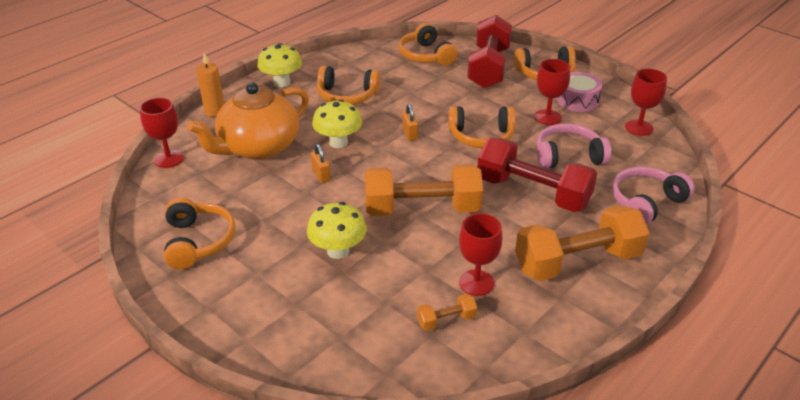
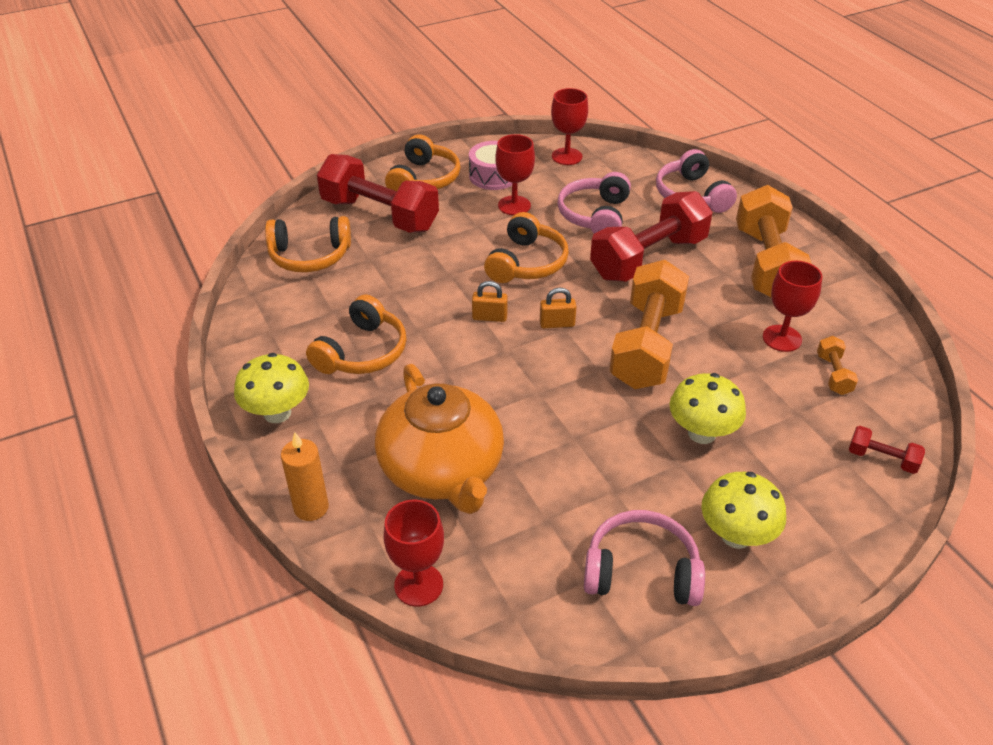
camera: 70 degrees left, 5 degrees up
(198, 241) = (641, 571): orange headphones -> pink headphones
(321, 175) = (542, 417): orange padlock -> orange padlock (557, 324)
(338, 142) = (474, 385): yellow mushroom -> yellow mushroom (736, 535)
(352, 360) = (882, 459): none -> red dumbbell

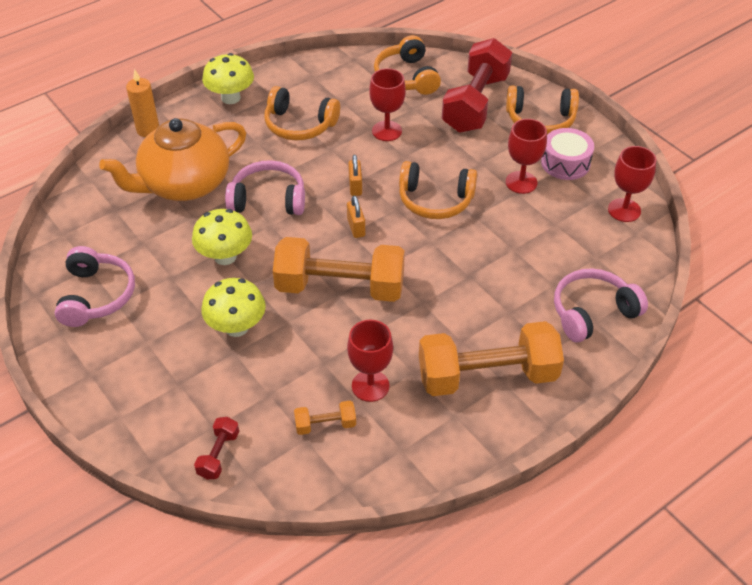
camera: 80 degrees right, 5 degrees up
(418, 585) = (86, 188): red goblet -> red goblet (387, 131)
(595, 215) = (526, 239): pink headphones -> pink headphones (268, 199)
(648, 258) = (468, 282): red dumbbell -> none
(736, 535) = (129, 350): yellow mushroom -> yellow mushroom (225, 256)

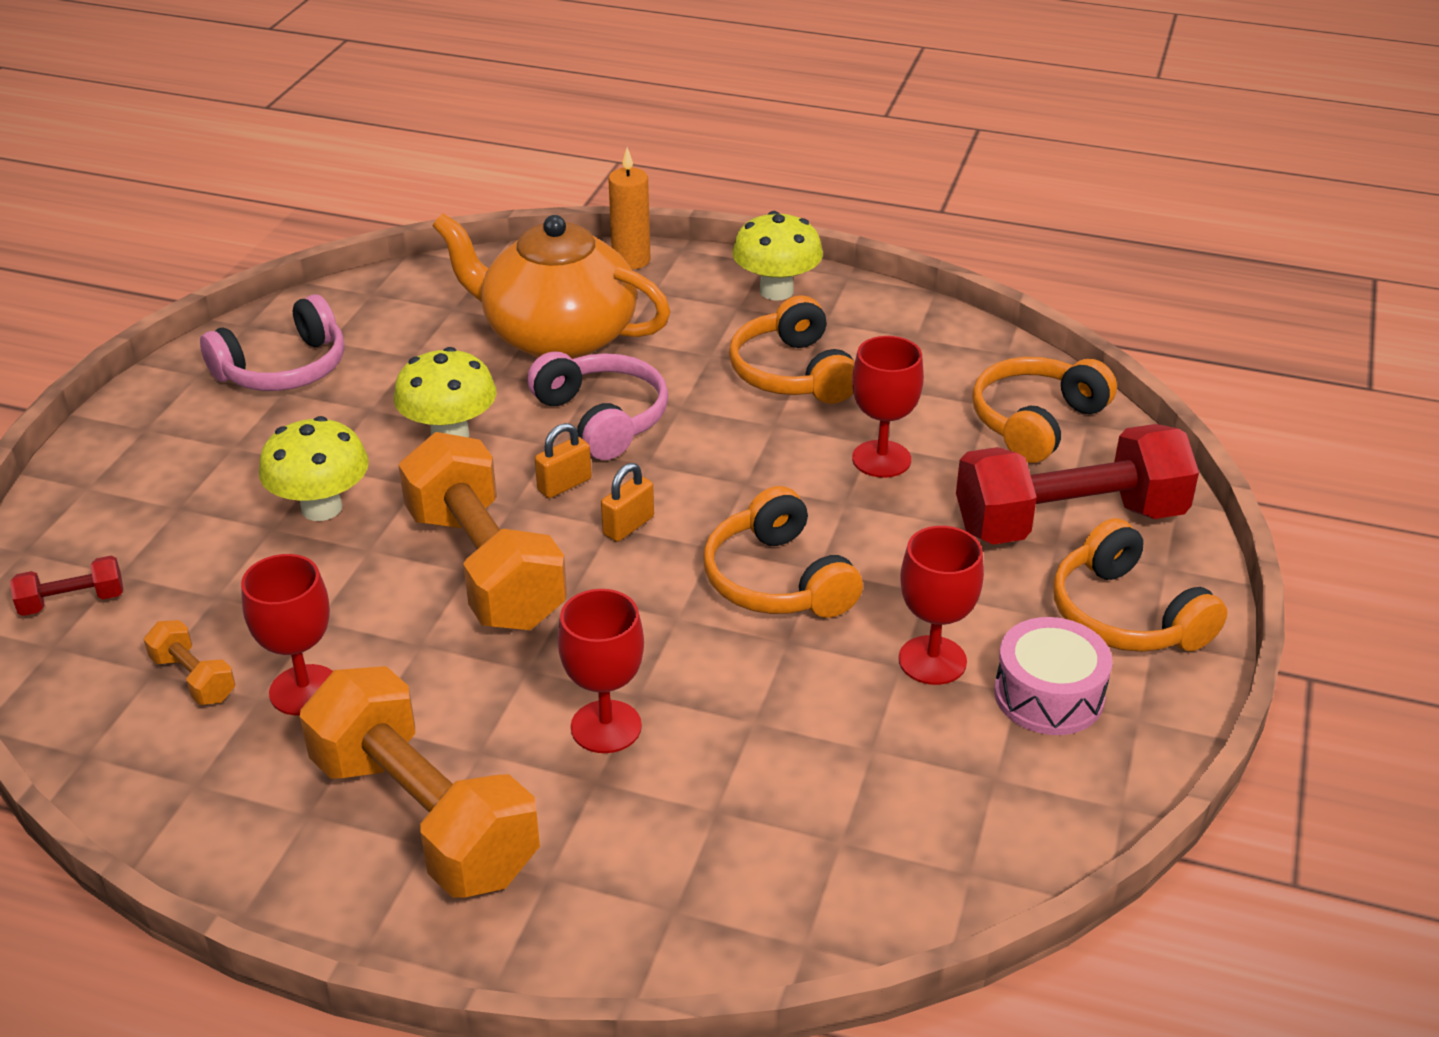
camera: 55 degrees right, 10 degrees down
(355, 186) = (718, 485): orange padlock -> orange padlock (564, 485)
(592, 312) = (691, 894): pink headphones -> none
(624, 210) = (1011, 829): red goblet -> red goblet (606, 727)

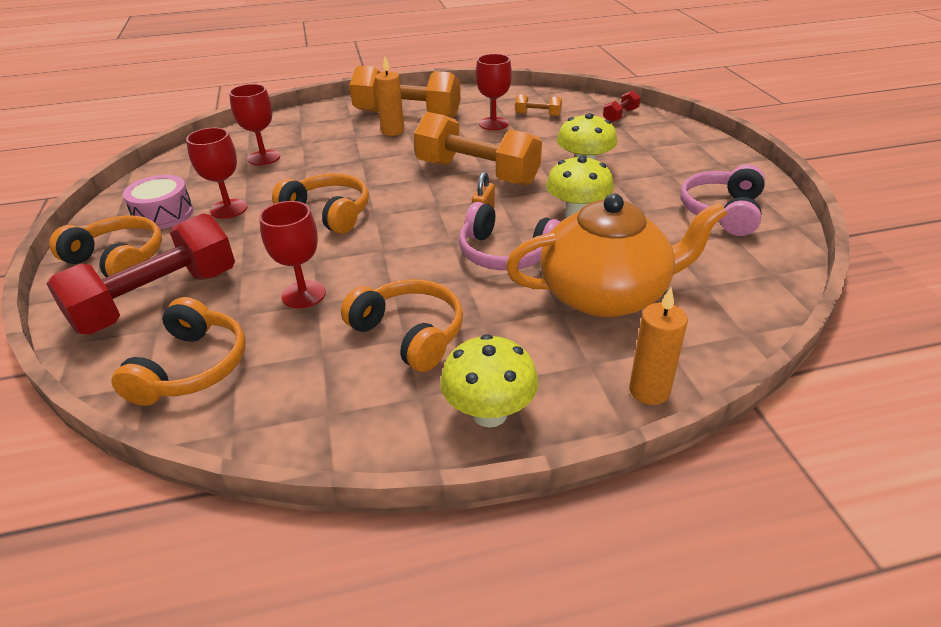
camera: 150 degrees right, 0 degrees up
(509, 763) = (393, 131): none -> orange candle
(606, 727) = (365, 148): red goblet -> red goblet (264, 158)
(628, 526) = (428, 209): orange padlock -> none

